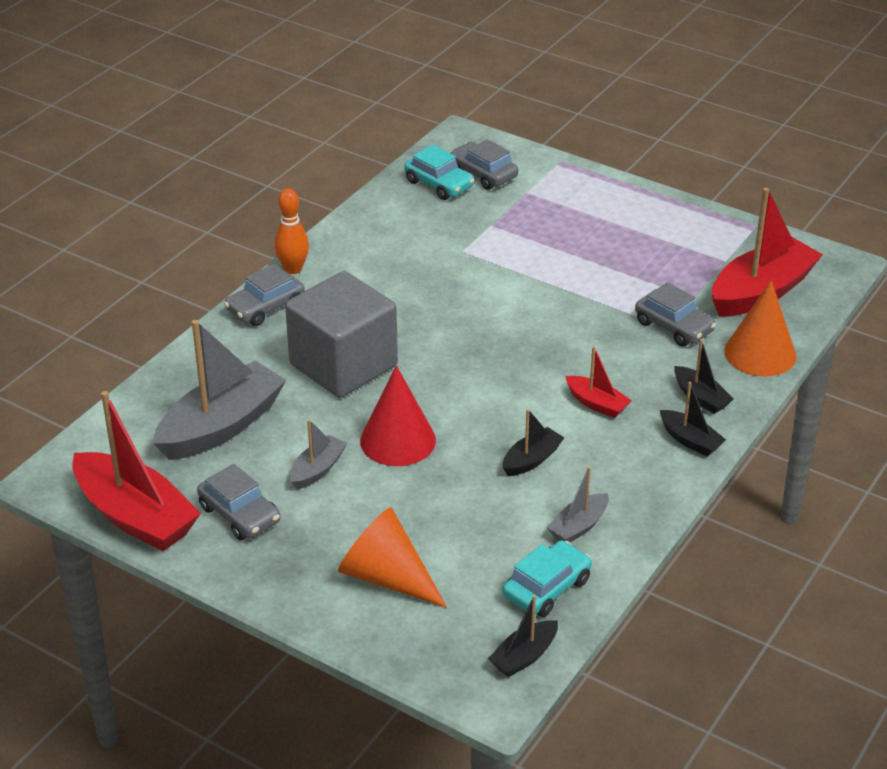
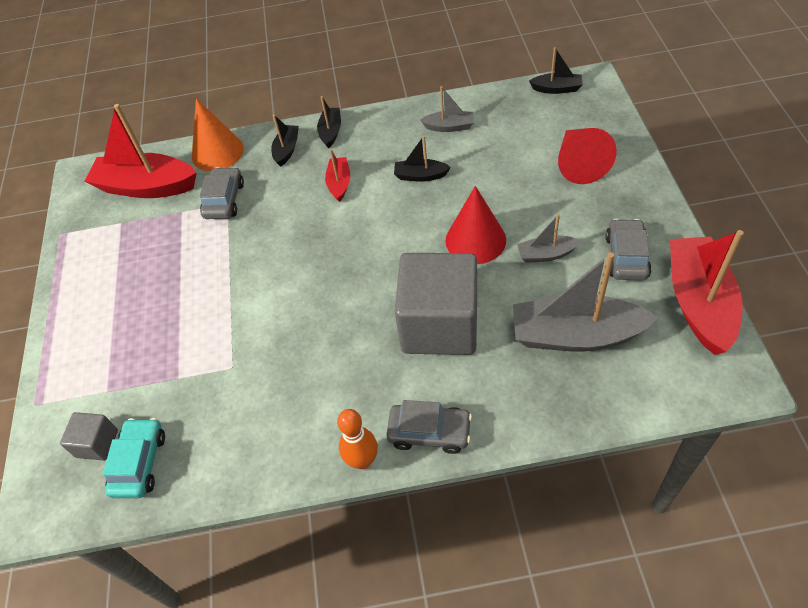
camera: 125 degrees left, 15 degrees up
(386, 577) = (579, 164): orange cone -> red cone
(483, 174) = (97, 443): grey car -> grey cube
(547, 588) = (505, 109): turquoise car -> none

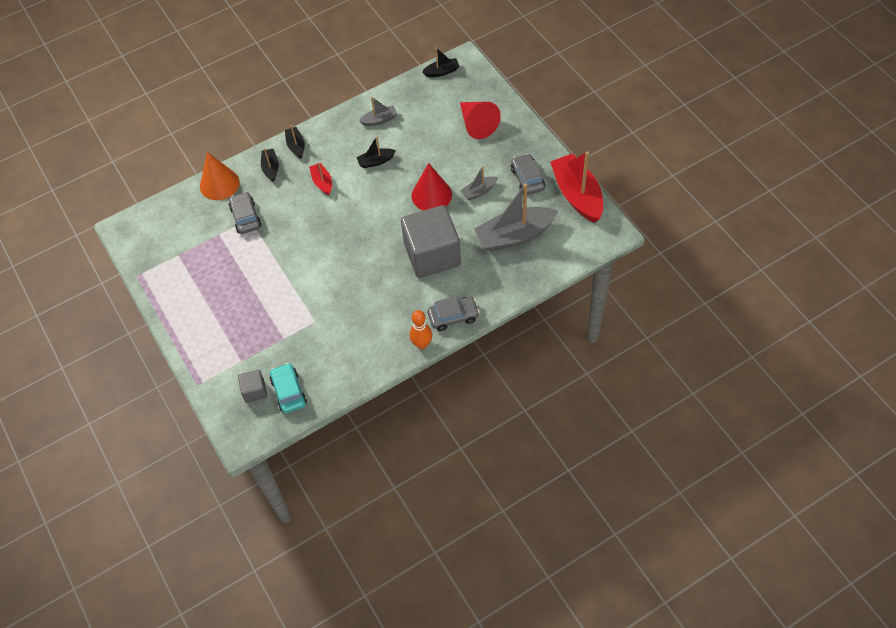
camera: 25 degrees left, 5 degrees up
(146, 187) = (181, 224): red boat -> none

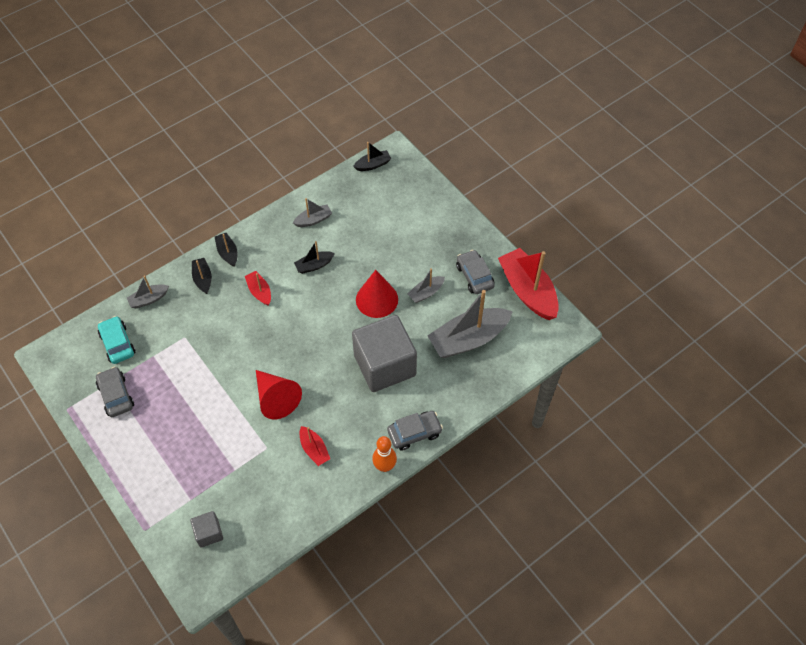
camera: 10 degrees left, 0 degrees up
(219, 184) = (149, 299): orange cone -> grey boat
(245, 217) = (181, 335): grey car -> grey car (116, 395)
(289, 391) = (246, 531): turquoise car -> turquoise car (117, 344)
(358, 325) = (314, 449): none -> red boat
(477, 124) = (415, 220): red cone -> red cone (276, 398)

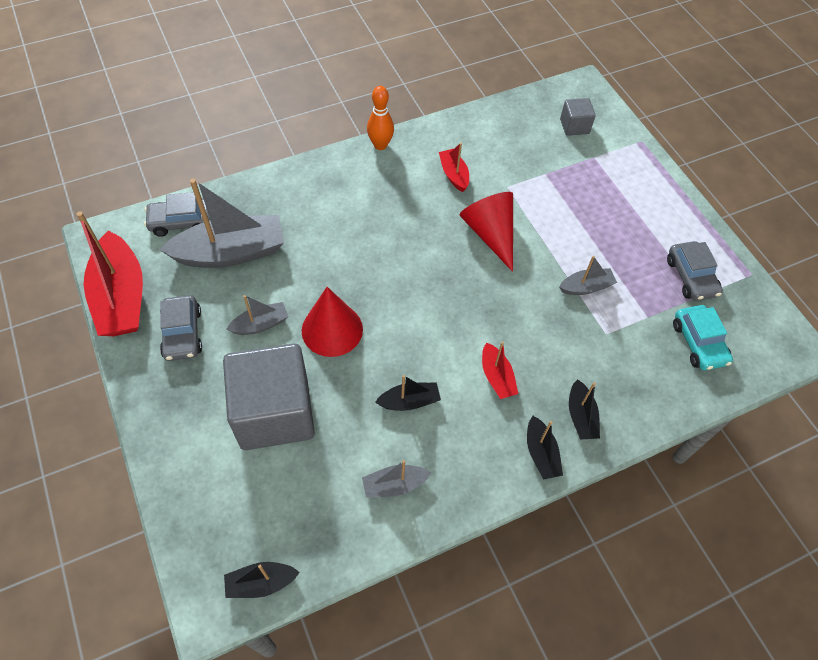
camera: 170 degrees left, 0 degrees up
(149, 299) = (661, 400): grey boat -> grey boat (586, 287)
(384, 365) = (348, 244): grey cube -> grey cube (274, 412)
(414, 433) = (337, 168): grey car -> grey car (181, 222)

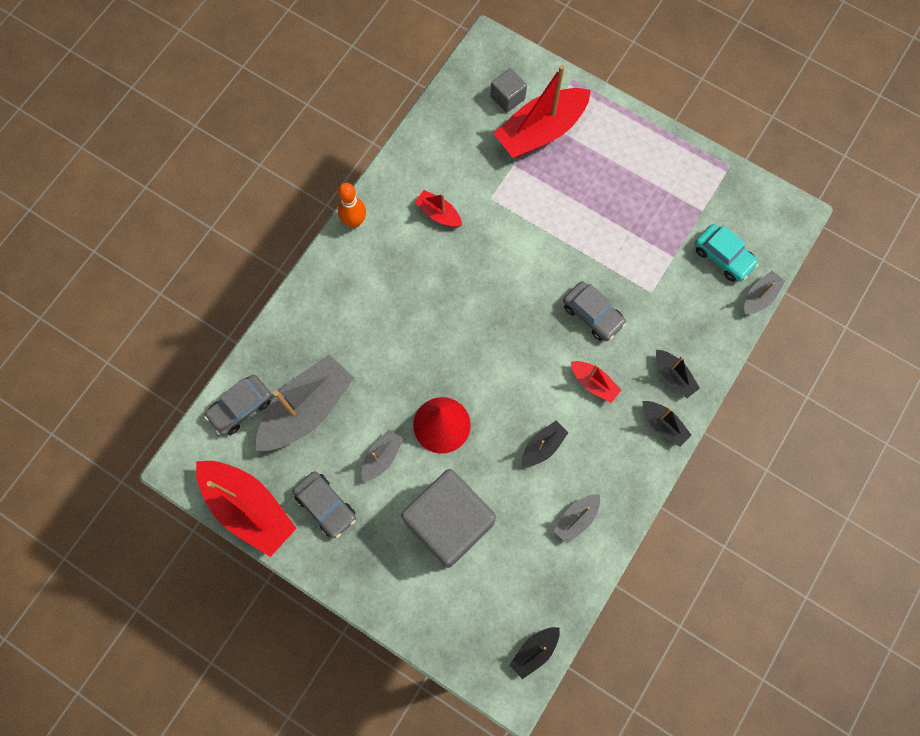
camera: 30 degrees left, 15 degrees up
(490, 234) = (507, 255): red cone -> none
(586, 287) = (612, 259): grey boat -> grey boat (759, 296)
(587, 162) = (541, 131): none -> red boat
(691, 277) = (686, 198): grey car -> grey car (592, 314)

